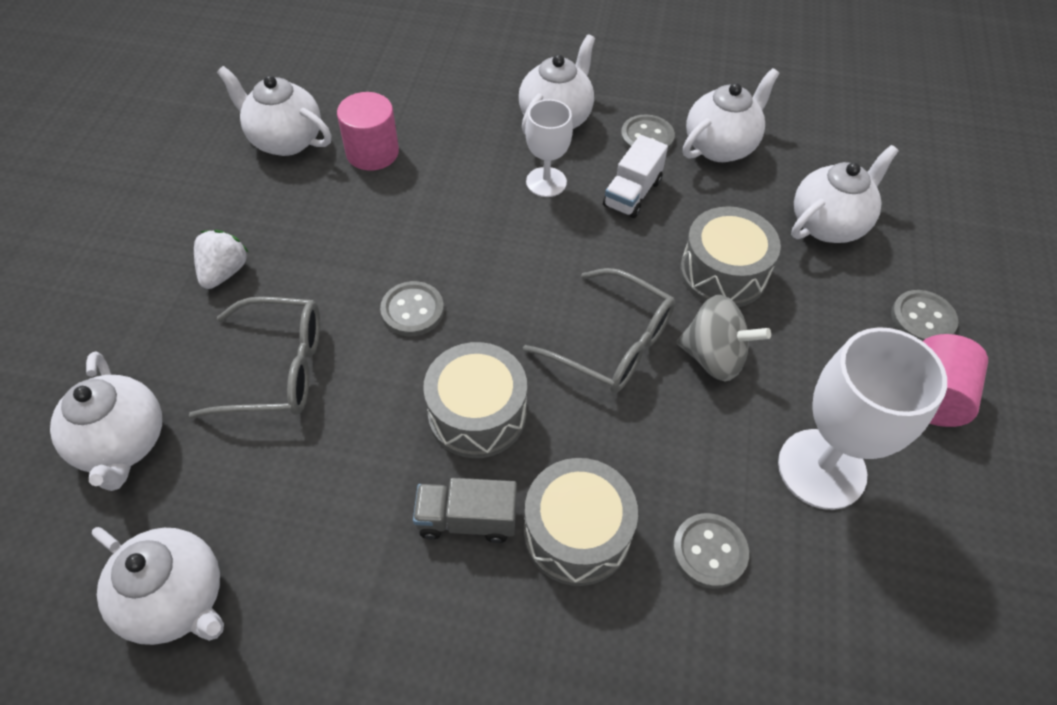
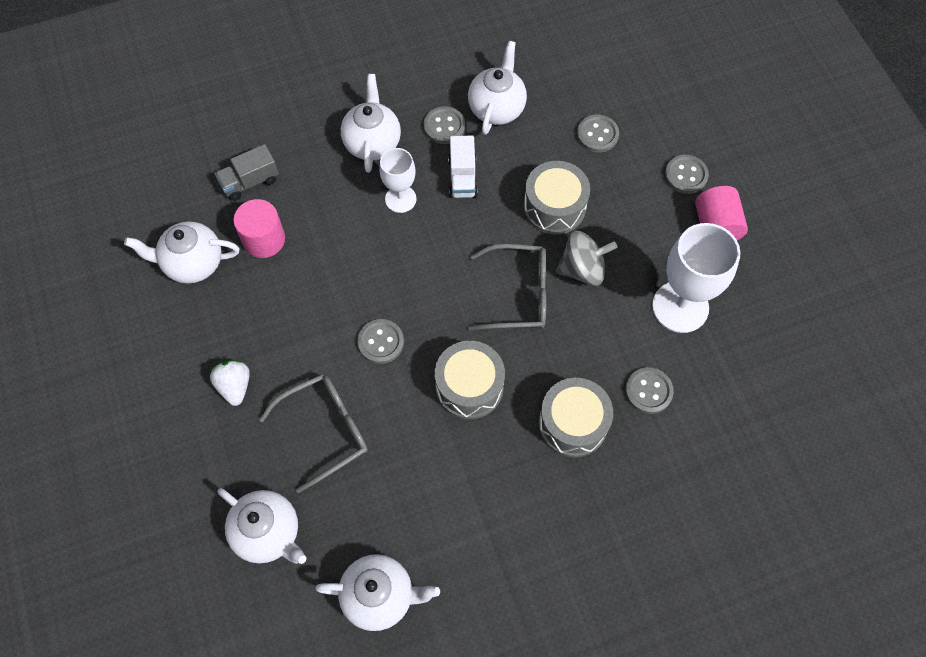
camera: 30 degrees left, 10 degrees up
(467, 520) = (508, 453): grey truck -> grey truck (250, 182)
(828, 224) = (597, 135): white teapot -> grey button

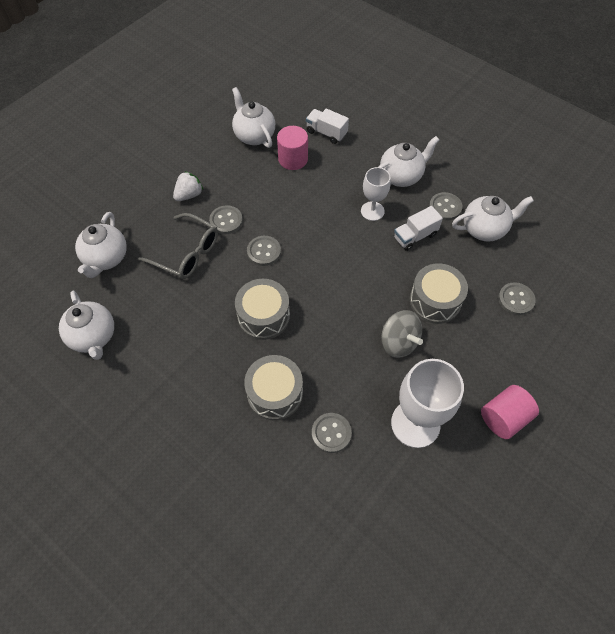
camera: 60 degrees right, 5 degrees down
(250, 182) = (326, 133): grey truck -> white truck
(518, 294) = (351, 311): grey glasses -> none
(686, 175) = (531, 375): grey button -> grey button (226, 221)

